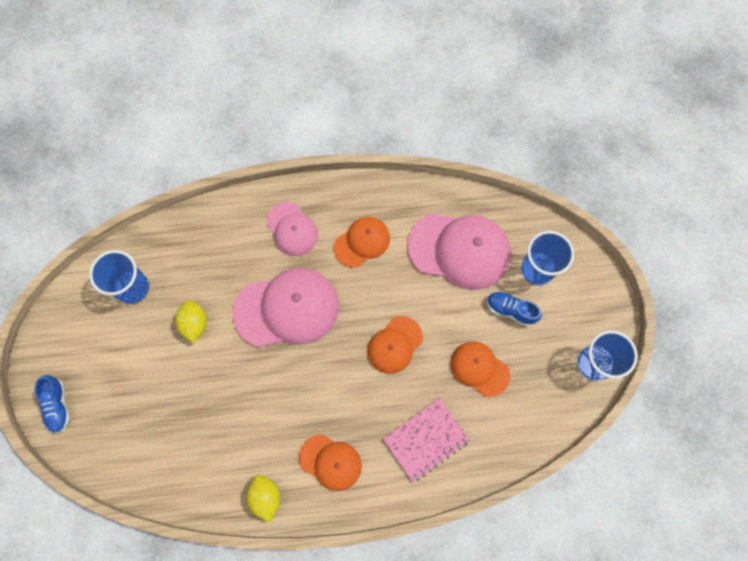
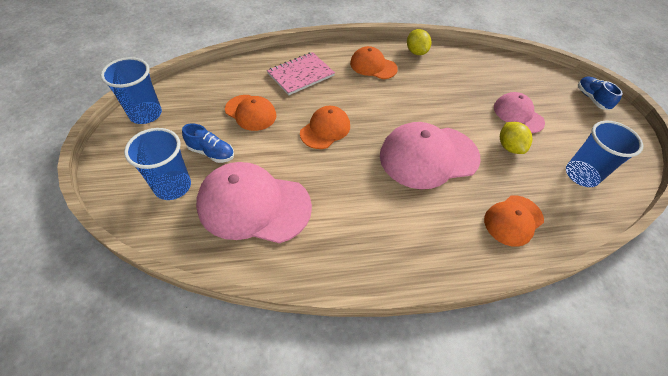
camera: 175 degrees right, 20 degrees down
(292, 229) = (441, 227): pink cap -> pink cap (518, 115)
(362, 242) = (361, 213): orange cap -> orange cap (513, 220)

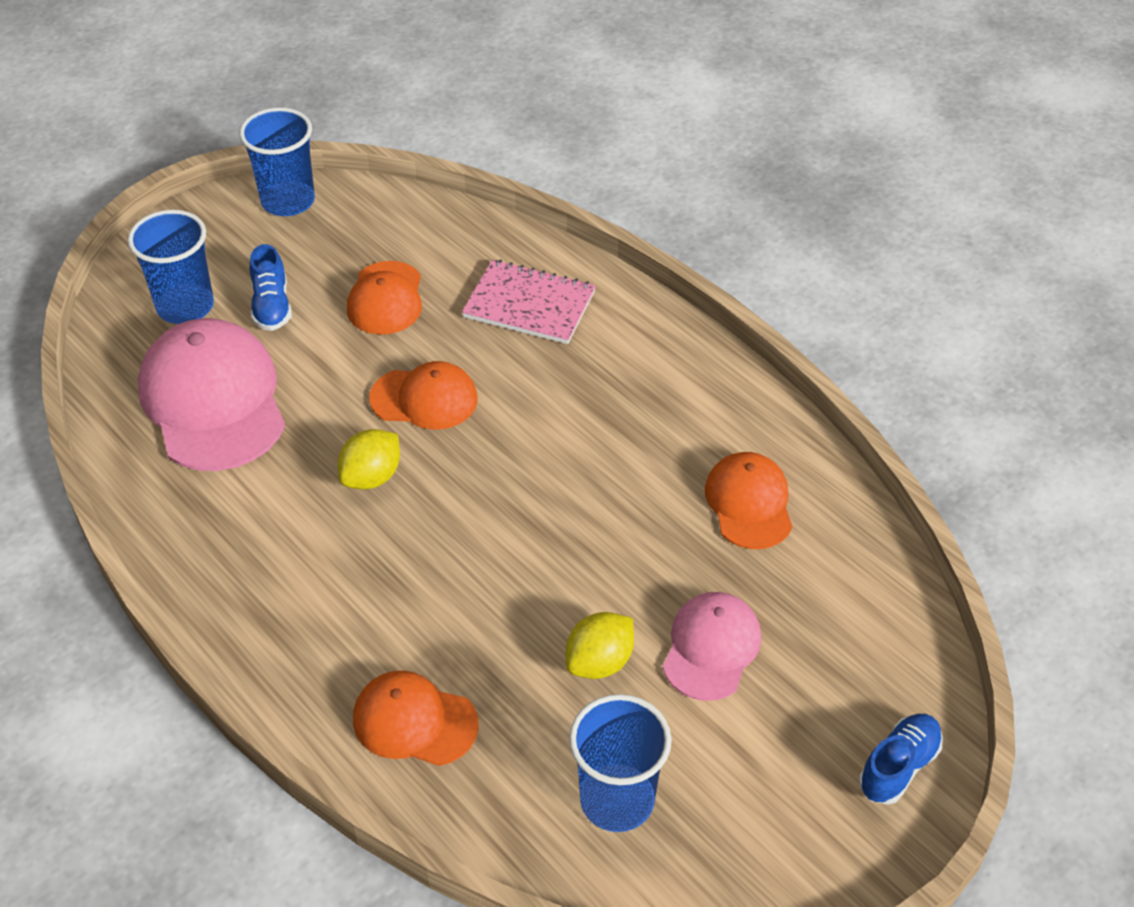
camera: 60 degrees right, 5 degrees down
(373, 66) = (648, 381): orange cap -> orange cap (749, 503)
(416, 52) = (758, 421): yellow lemon -> yellow lemon (372, 477)
(428, 156) = (473, 554): pink cap -> none

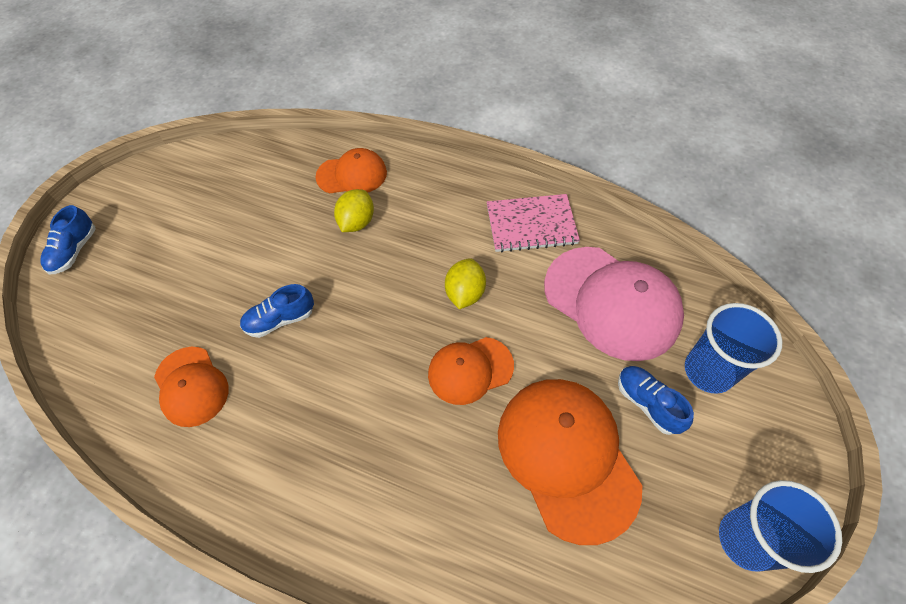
camera: 155 degrees right, 10 degrees up
(385, 298) = (567, 457): orange cap -> orange cap, size x1.73
(529, 304) = (442, 512): pink notebook -> pink notebook (531, 225)
(599, 662) = (263, 240): yellow lemon -> yellow lemon (357, 222)
(617, 537) = (280, 320): none -> blue shoe
(617, 800) = (231, 180): blue cup -> none
(711, 648) = (197, 273): pink cap -> none

